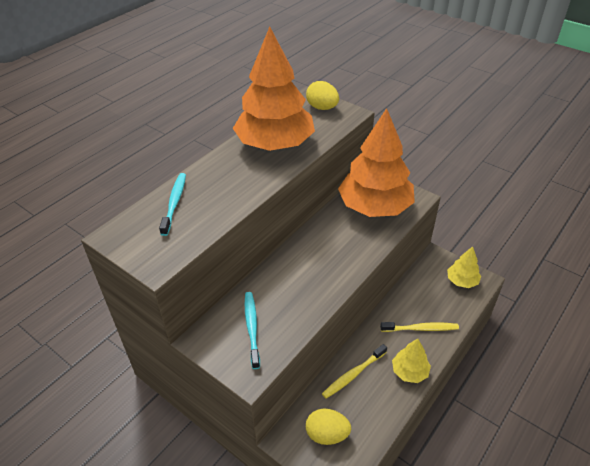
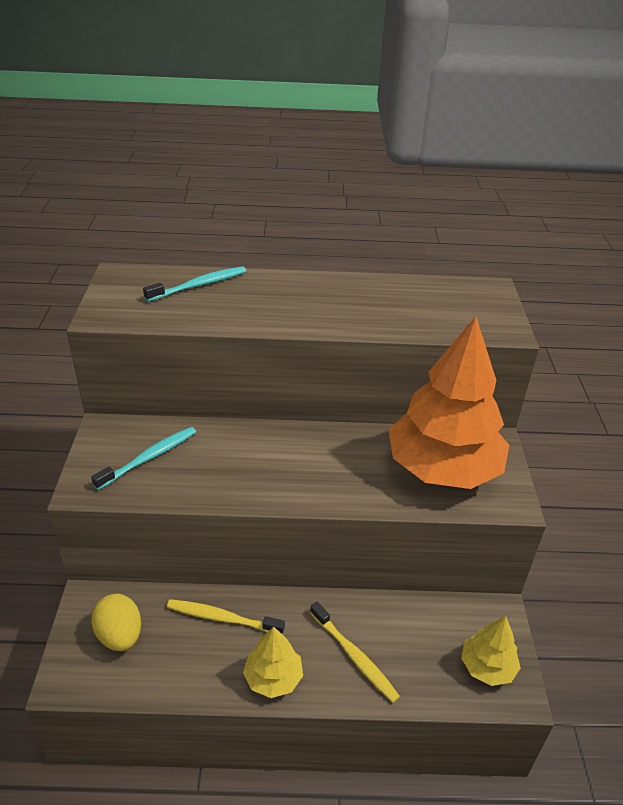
camera: 50 degrees right, 5 degrees down
(275, 144) = (369, 302): orange tree -> none
(322, 108) = (484, 305): yellow egg -> none

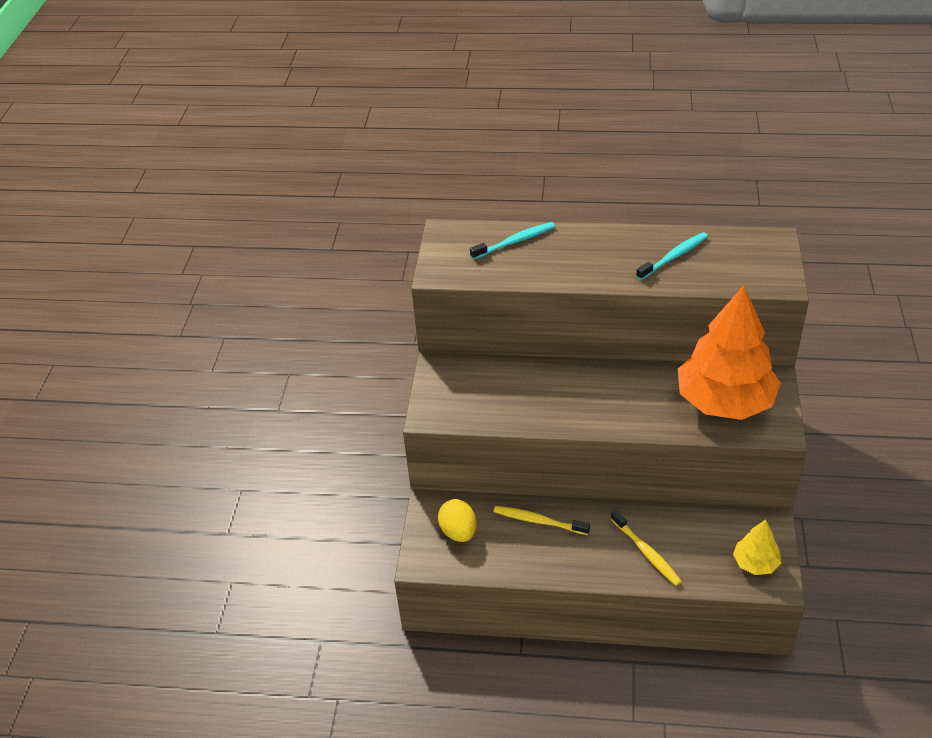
camera: 10 degrees right, 5 degrees up
(149, 458) = (477, 391): turquoise toothbrush -> turquoise toothbrush (674, 257)
(273, 677) = (581, 565): yellow tree -> none

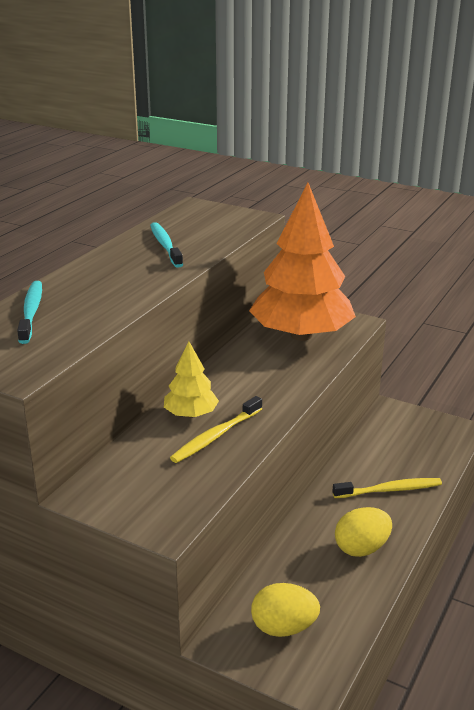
camera: 70 degrees left, 15 degrees down
(538, 521) = (306, 552): yellow toothbrush -> yellow toothbrush (216, 436)
(562, 553) = (361, 548): none -> yellow egg
(755, 563) = (432, 432): yellow tree -> yellow tree (191, 414)

